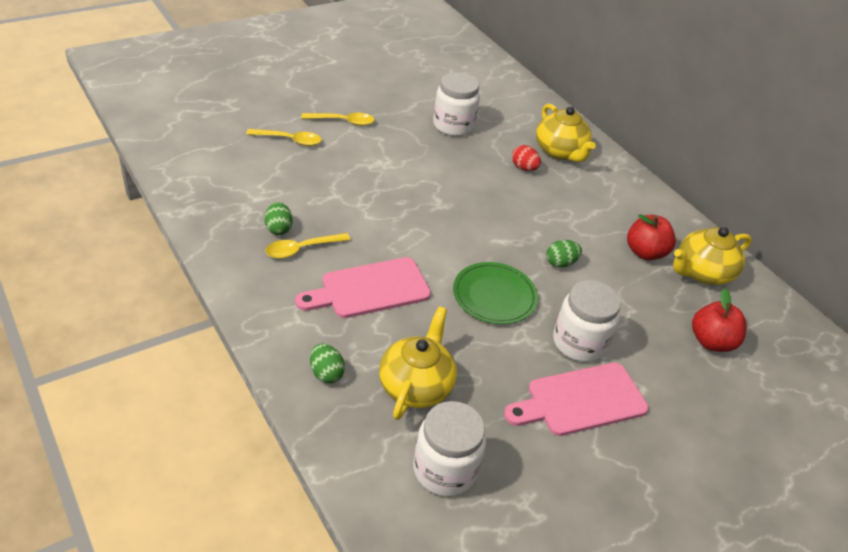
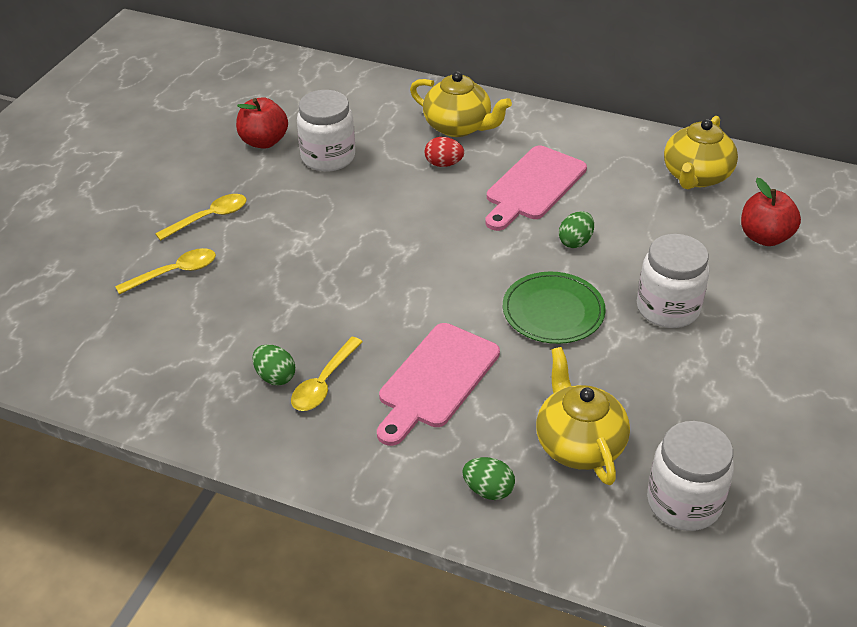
camera: 30 degrees left, 0 degrees up
(581, 400) = (722, 360): pink cutting board -> pink cutting board (533, 186)
(645, 252) = (633, 186): red apple -> red apple (264, 141)

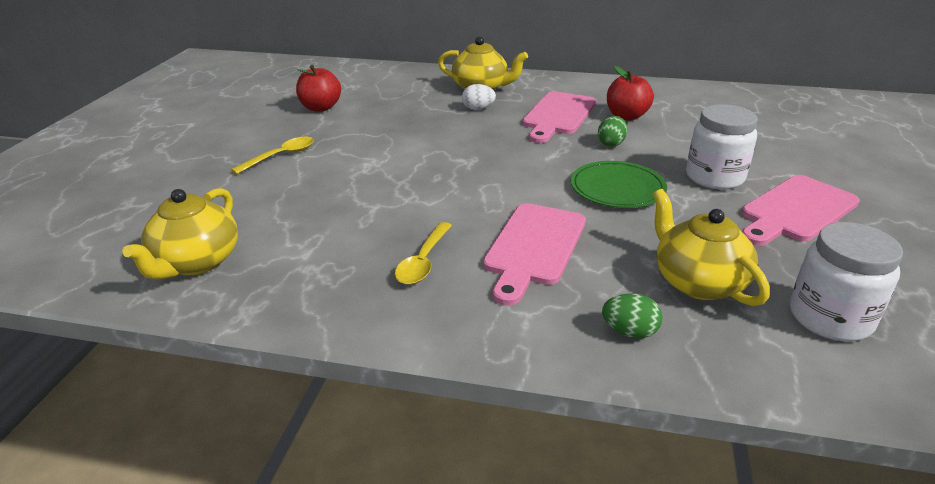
camera: 10 degrees left, 10 degrees down
(174, 273) = (253, 195): yellow spoon -> none
(275, 377) = (372, 262): green egg -> none
(328, 157) = (379, 112): white jar -> none
(443, 164) = (478, 109): red egg -> white egg
(696, 176) = (683, 100): yellow teapot -> yellow teapot (196, 262)
(730, 367) = (796, 210): none -> pink cutting board
(764, 237) = (761, 128): red apple -> red apple (626, 116)

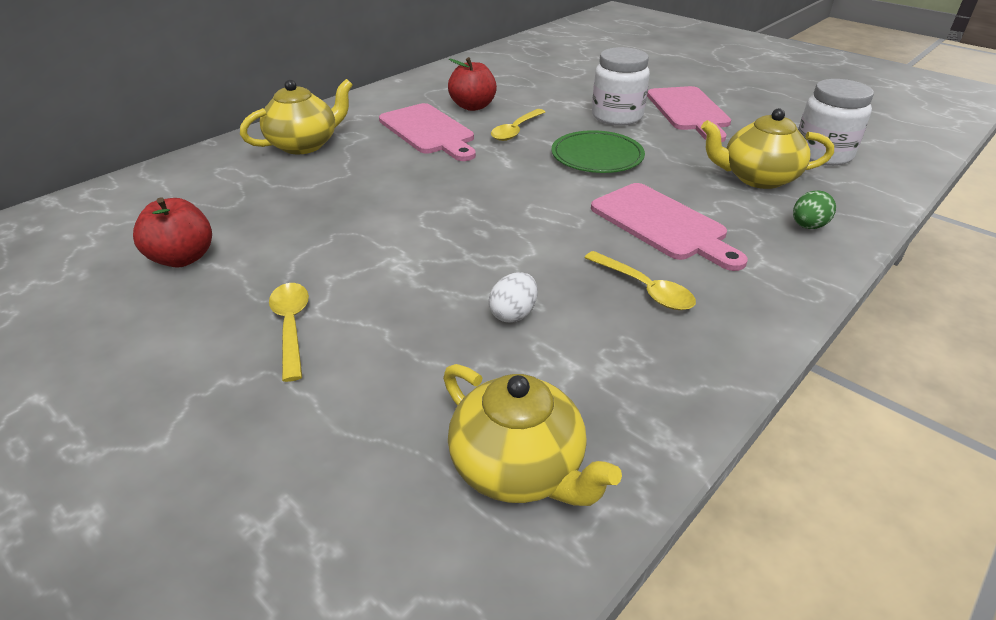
camera: 60 degrees left, 5 degrees up
(478, 109) = (353, 162): white egg -> white egg (513, 314)
(611, 144) = (516, 130): green egg -> yellow spoon

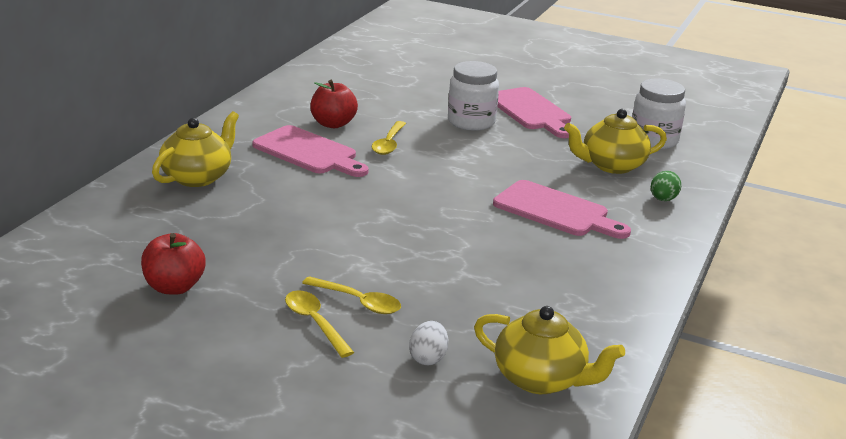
camera: 20 degrees left, 10 degrees down
(513, 314) = (480, 290): white egg -> white egg (428, 358)
(597, 156) = (474, 160): green plate -> none
(644, 289) = (565, 259): yellow spoon -> yellow spoon (358, 302)

